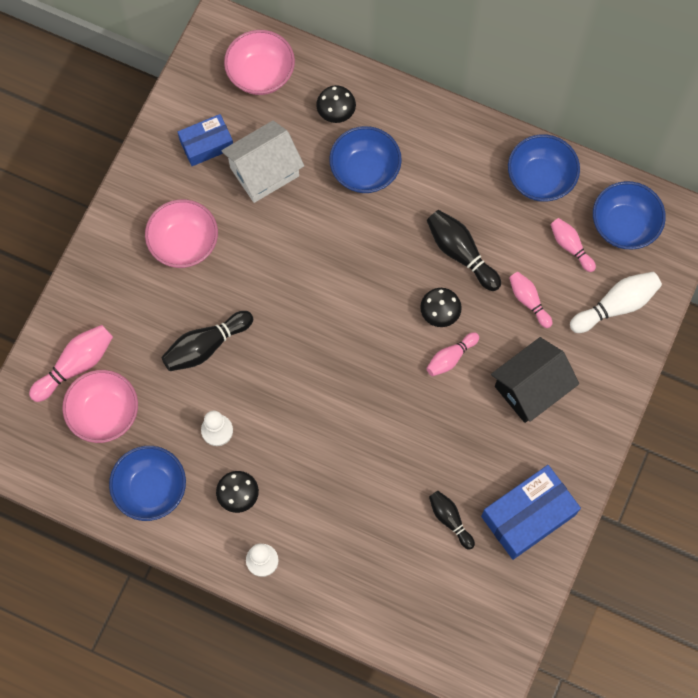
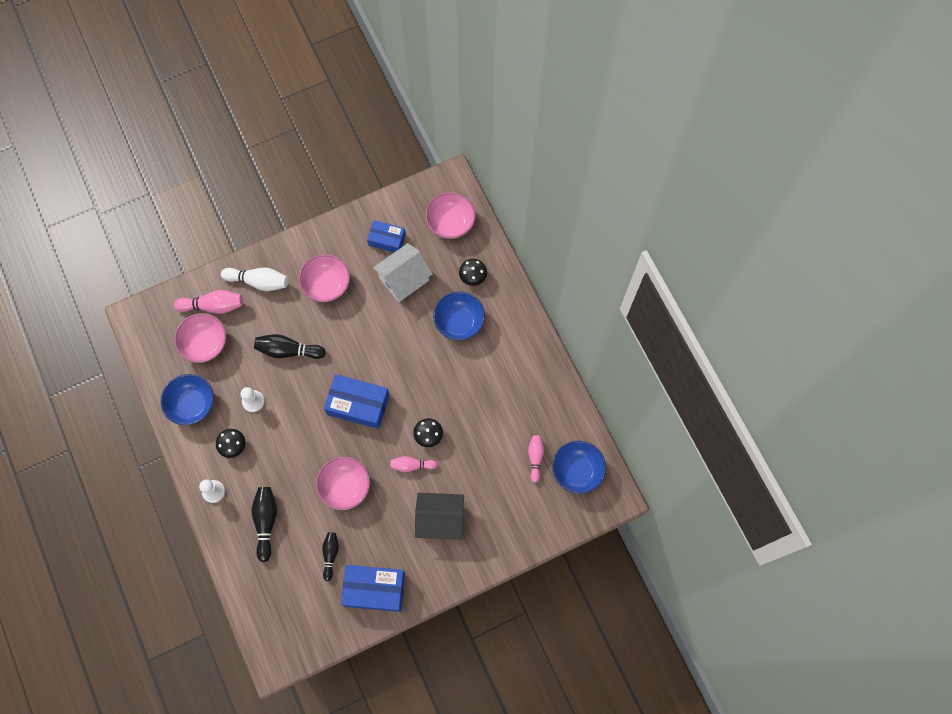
camera: 40 degrees right, 0 degrees up
(264, 172) = (404, 279): white house -> white house turned 45 degrees counterclockwise
(335, 341) = (358, 404): none -> blue box
(400, 437) = (345, 486): none -> pink bowl
(461, 253) = (470, 411): black bowling pin -> black bowling pin (266, 522)
(528, 301) = (483, 469): pink bowling pin -> none
(540, 178) = (553, 405): blue bowl -> none
(616, 306) = (530, 513): white bowling pin -> white bowling pin (259, 281)

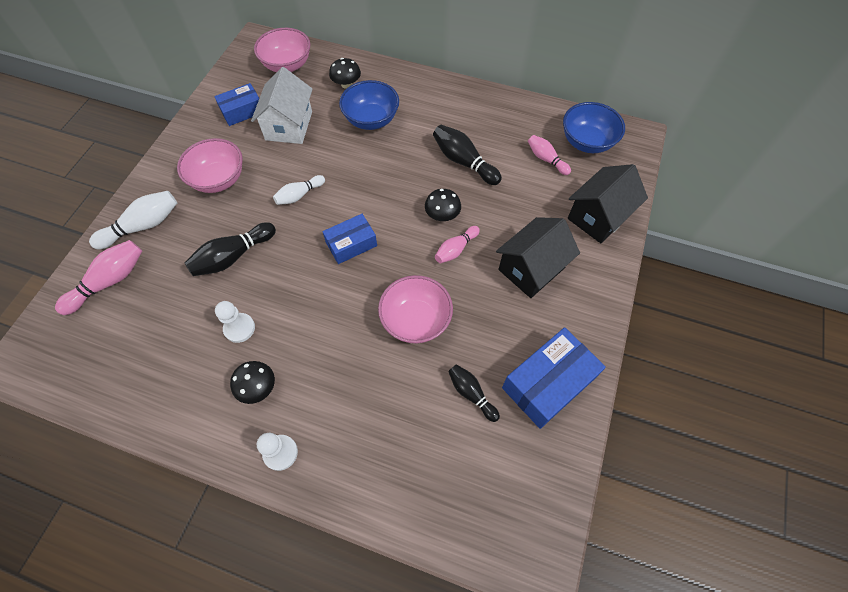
camera: 45 degrees left, 10 degrees down
(192, 404) = (169, 389): blue bowl -> none
(205, 344) = (131, 321): pink bowl -> none
(266, 522) = (371, 427): black bowling pin -> black bowling pin (464, 162)
(358, 404) = (351, 244): blue box -> blue box, size x0.63
(361, 341) = (299, 195): none -> white bowling pin
(518, 527) = (598, 217): none -> black house

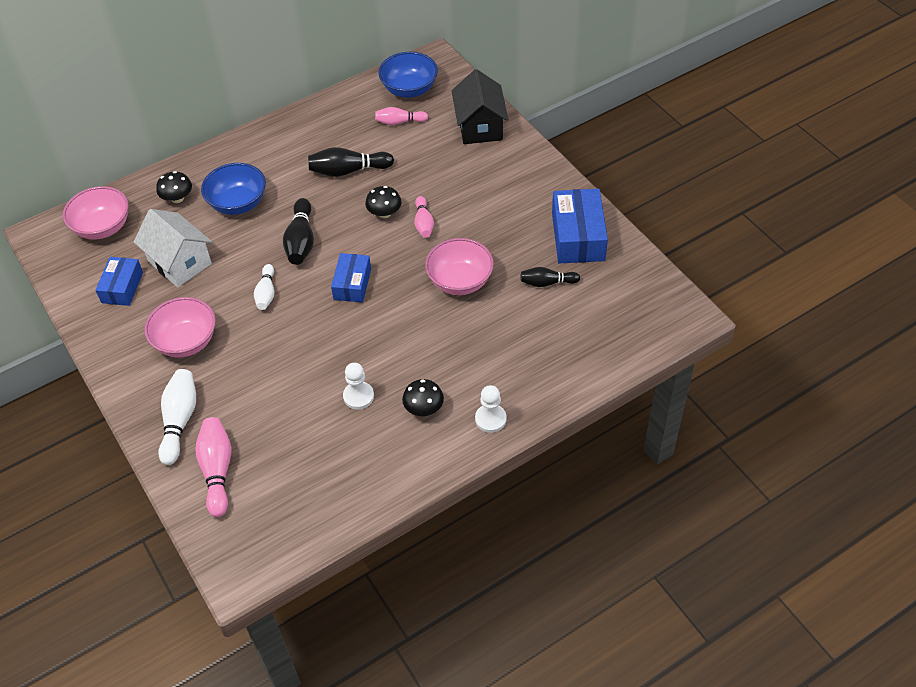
camera: 50 degrees left, 10 degrees down
(233, 256) = (283, 369): black bowling pin -> black bowling pin (301, 241)
(531, 269) = (484, 190): black house -> none

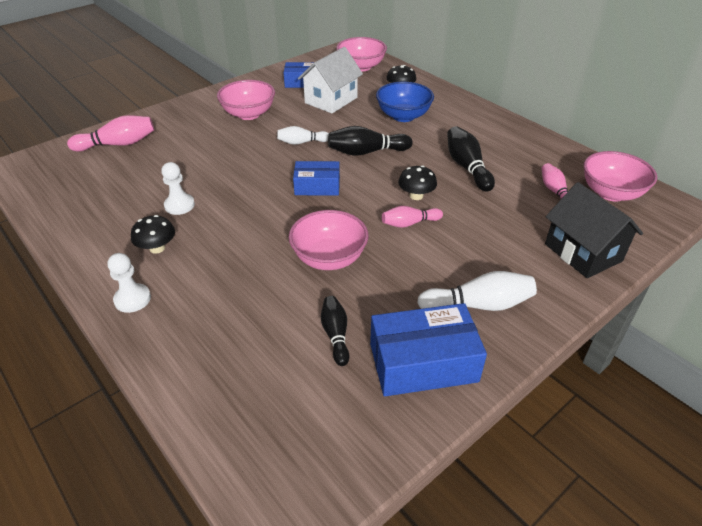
camera: 80 degrees right, 10 degrees down
(180, 421) = (170, 122): white bowling pin -> white bowling pin (478, 305)
(409, 89) = (611, 193): blue bowl -> pink bowl
(480, 127) = (583, 252): black house -> black house turned 75 degrees clockwise

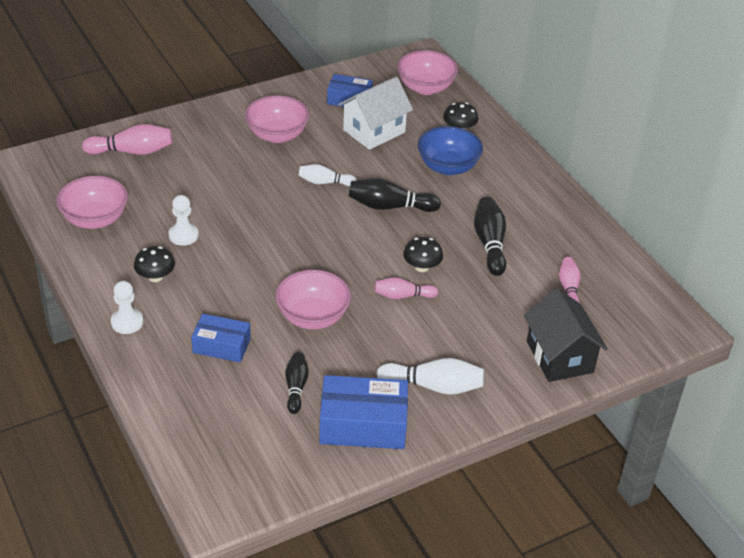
camera: 10 degrees right, 0 degrees up
(317, 186) = (325, 238): blue box -> blue box (221, 346)
(611, 193) = (627, 301): pink bowl -> pink bowl (95, 219)

